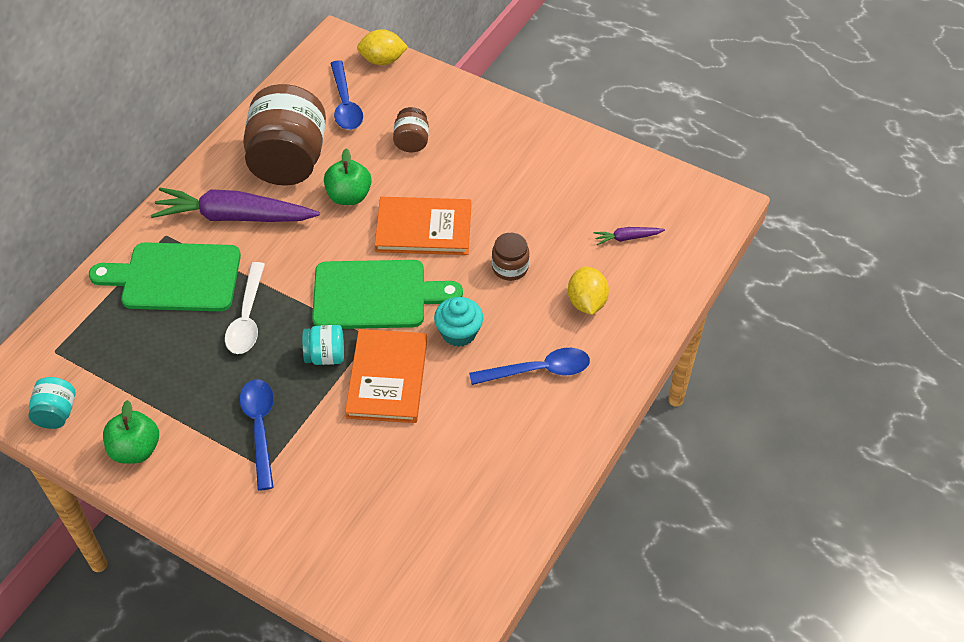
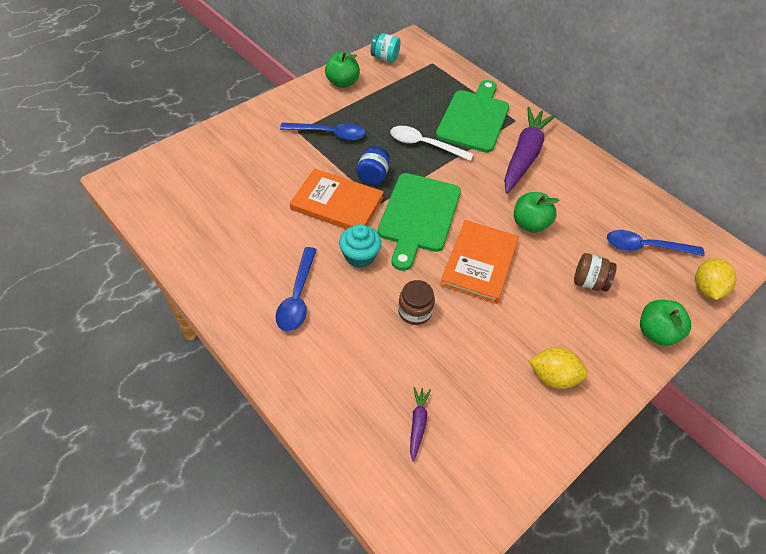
camera: 105 degrees right, 0 degrees up
(288, 161) = (578, 196): brown jar -> none
(325, 356) = (373, 176): turquoise jar -> blue jar
(452, 92) = (656, 333): none -> green apple
(586, 302) = (352, 358): yellow lemon -> yellow lemon (553, 377)

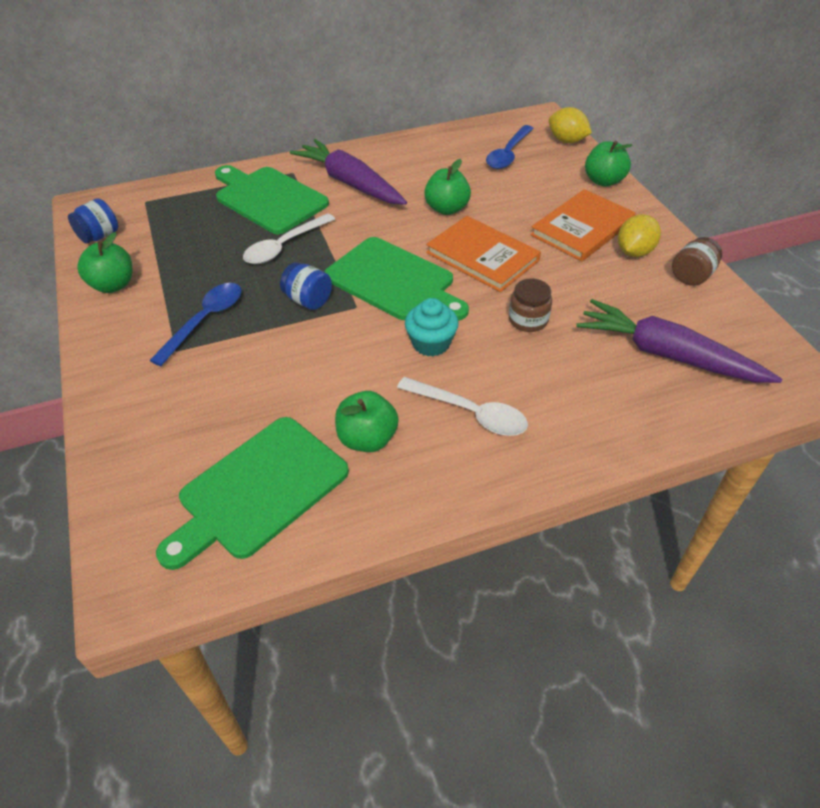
camera: 65 degrees left, 5 degrees down
(198, 207) = (258, 490): none -> green cutting board
(254, 246) = (367, 439): none -> green apple
(297, 297) = (470, 413): blue spoon -> white spoon
(337, 203) = (336, 343): orange book -> orange book (582, 228)
(385, 58) = (99, 236): turquoise jar -> blue jar
(418, 424) = (667, 355): purple carrot -> purple carrot, size x2.35
(589, 282) = (535, 197): brown jar -> brown jar (691, 276)

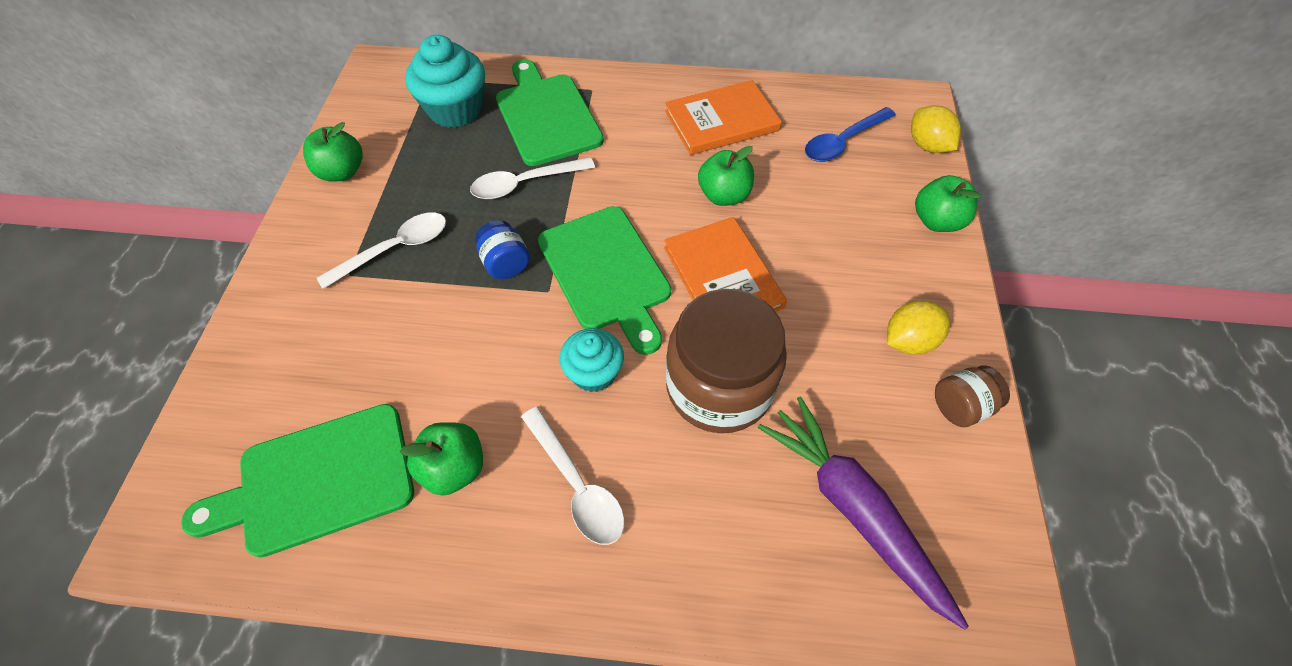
camera: 25 degrees right, 10 degrees up
(99, 236) = (365, 107): blue jar -> none
(185, 215) = (455, 109): none -> turquoise cupcake
(205, 321) = (395, 249): blue spoon -> white spoon
(350, 183) = (641, 124): purple carrot -> none
(528, 320) = (719, 386): brown jar -> brown jar, size x2.18
(582, 228) = (865, 281): orange book -> orange book (721, 121)

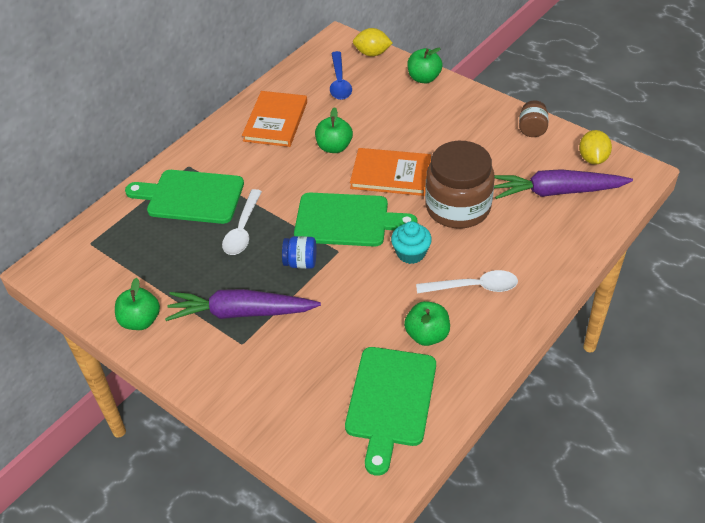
camera: 55 degrees left, 10 degrees down
(395, 249) = (241, 313): white spoon -> purple carrot
(455, 109) = (137, 240): turquoise cupcake -> none
(908, 341) = (485, 127): yellow lemon -> yellow lemon (592, 159)

